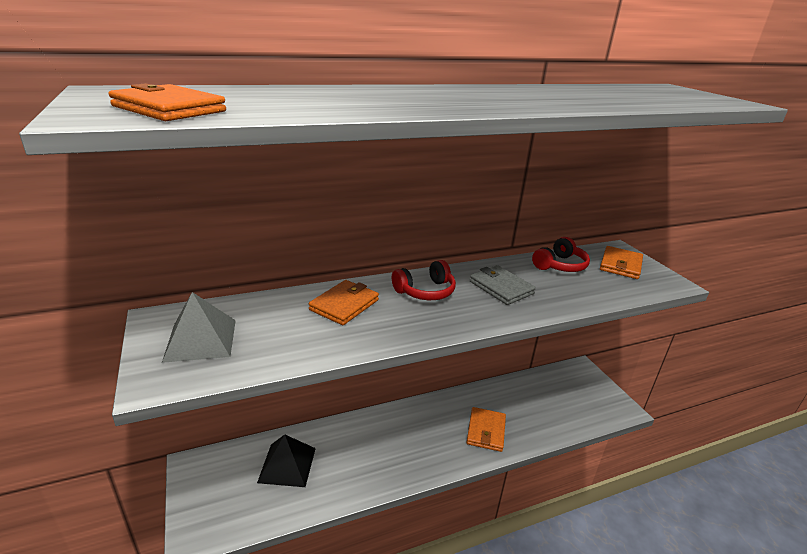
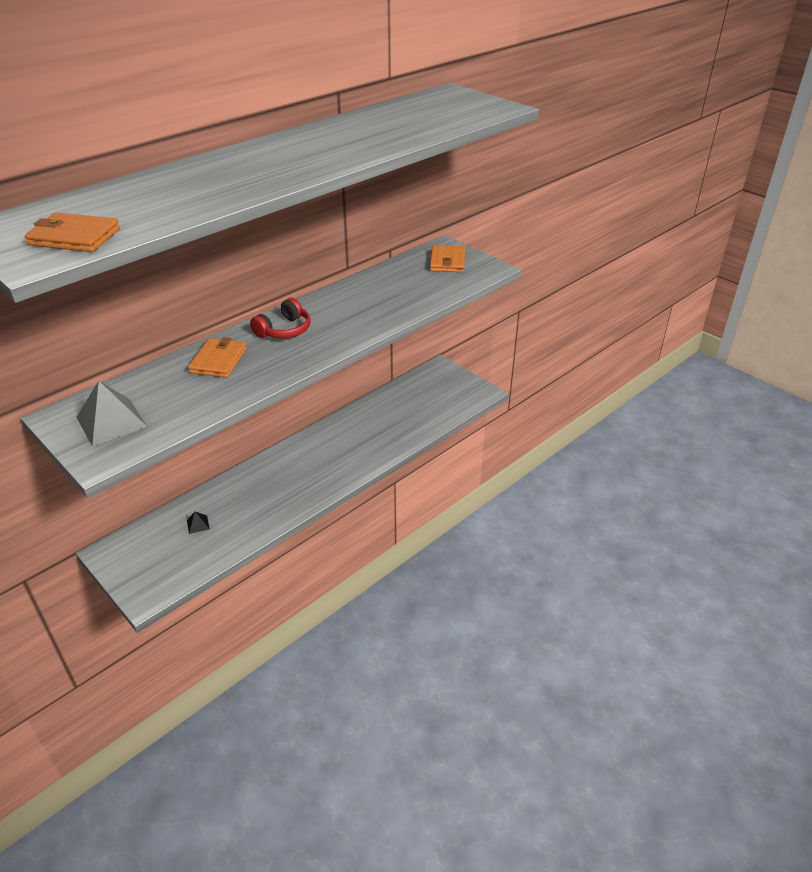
camera: 20 degrees left, 10 degrees up
(287, 464) = (198, 524): black pyramid -> black pyramid, size x0.45
(486, 431) = (367, 445): orange wallet -> none
(501, 287) = (349, 309): grey wallet -> none
(560, 265) = (395, 275): red headphones -> none

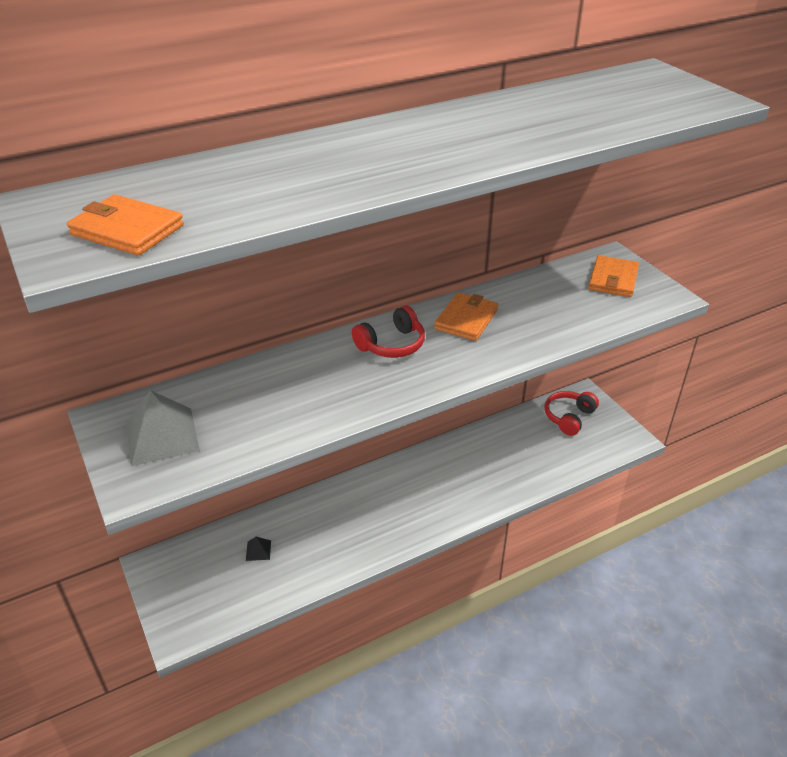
camera: 15 degrees right, 0 degrees up
(218, 360) = (304, 374): orange wallet -> orange wallet (466, 319)
(430, 385) = (569, 417): none -> red headphones

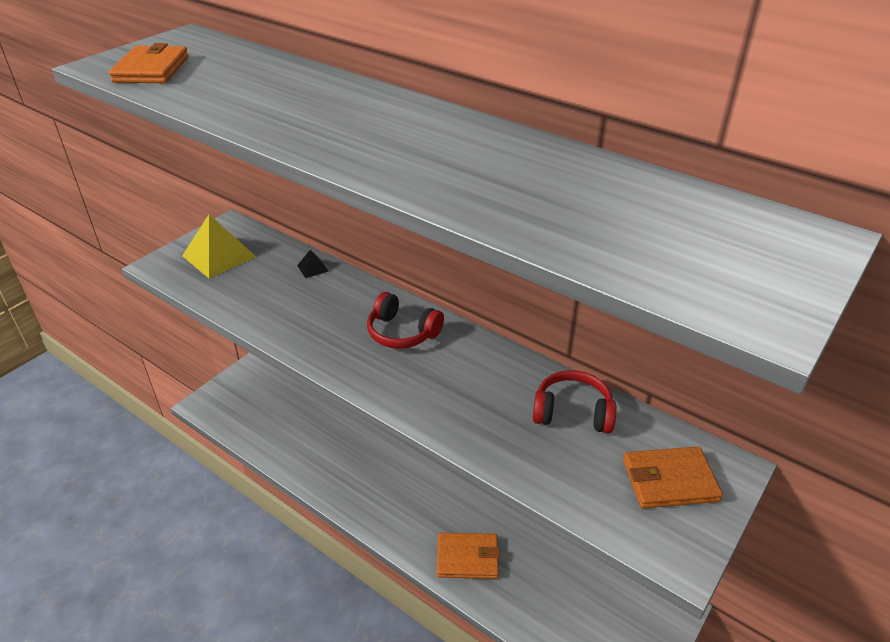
camera: 65 degrees right, 0 degrees up
(162, 436) = (219, 256): grey pyramid -> yellow pyramid
(258, 550) = (298, 414): black pyramid -> black pyramid (312, 268)
(466, 319) = (480, 371): orange wallet -> orange wallet (467, 558)
(569, 417) = (618, 602): red headphones -> red headphones (572, 412)

